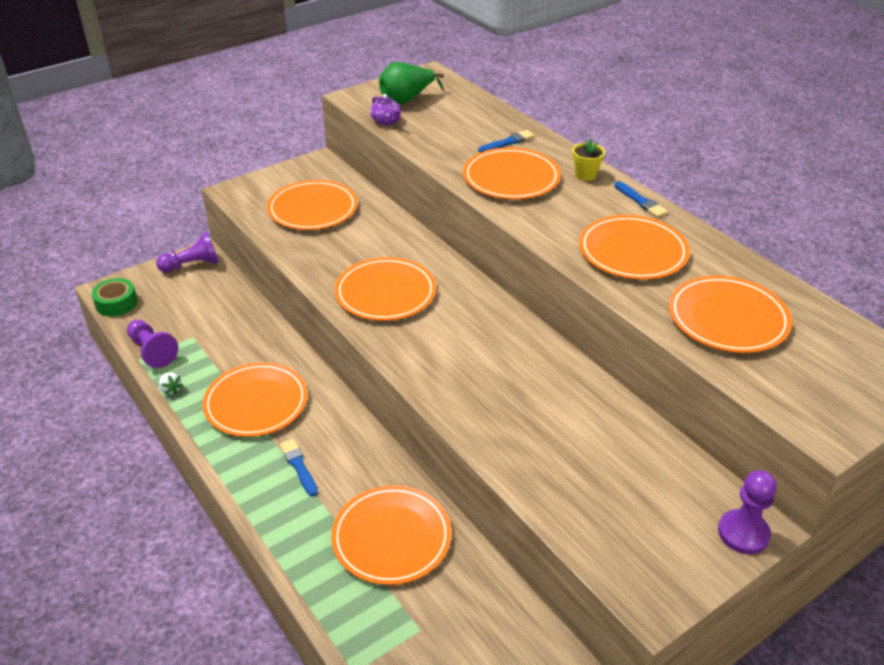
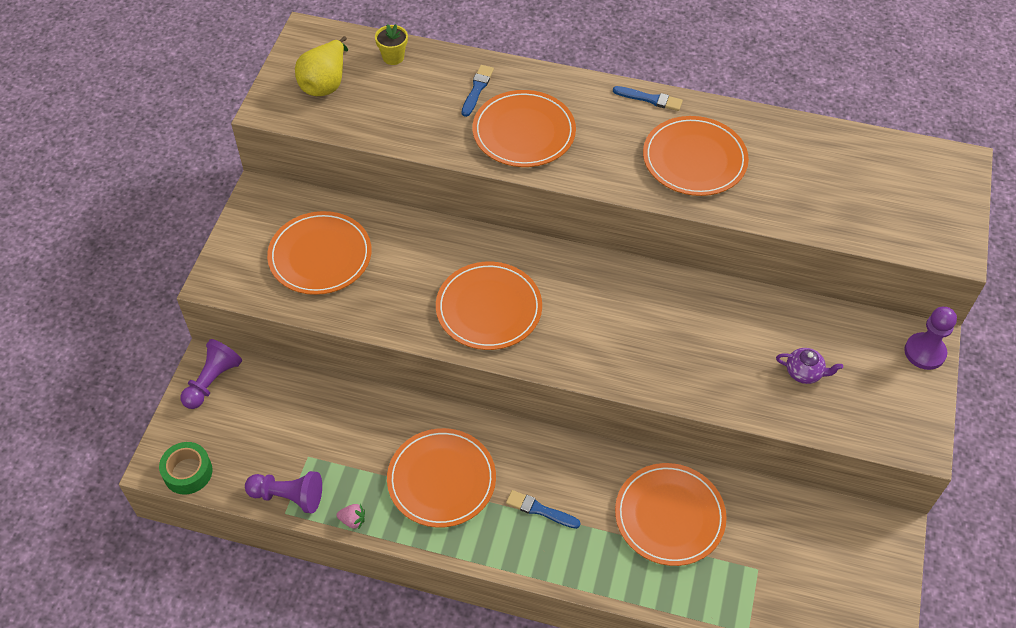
camera: 40 degrees left, 15 degrees up
(171, 389) = (352, 520): white strawberry -> pink strawberry
(386, 121) = (338, 124): purple teapot -> purple teapot (804, 372)
(407, 99) = (325, 83): green pear -> yellow pear
(585, 175) = (580, 93): yellow flower pot -> yellow flower pot (393, 57)
(728, 318) = (815, 186): orange plate -> none

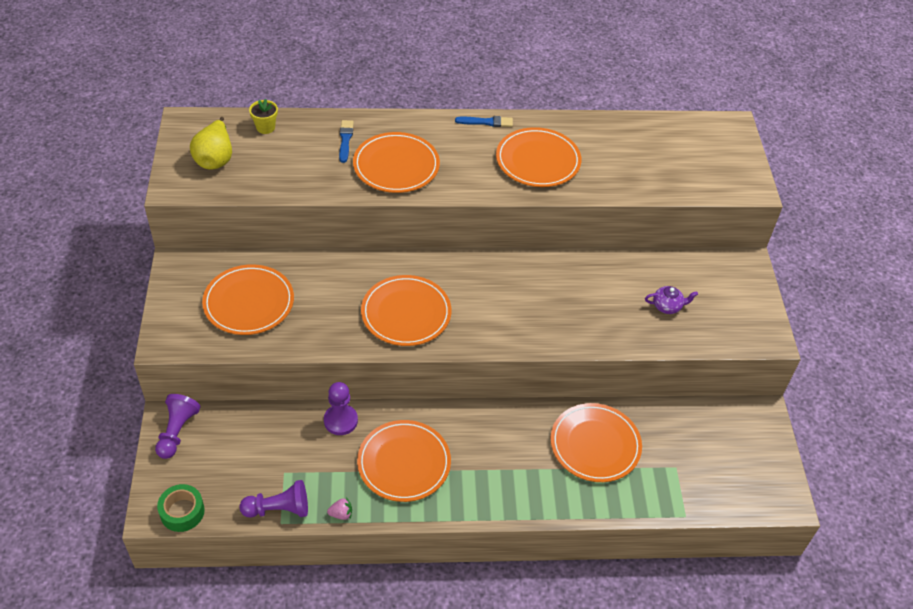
camera: 20 degrees left, 5 degrees down
(540, 510) = (492, 466): blue brush -> none
(924, 352) = (748, 272): purple pawn -> purple pawn (340, 420)

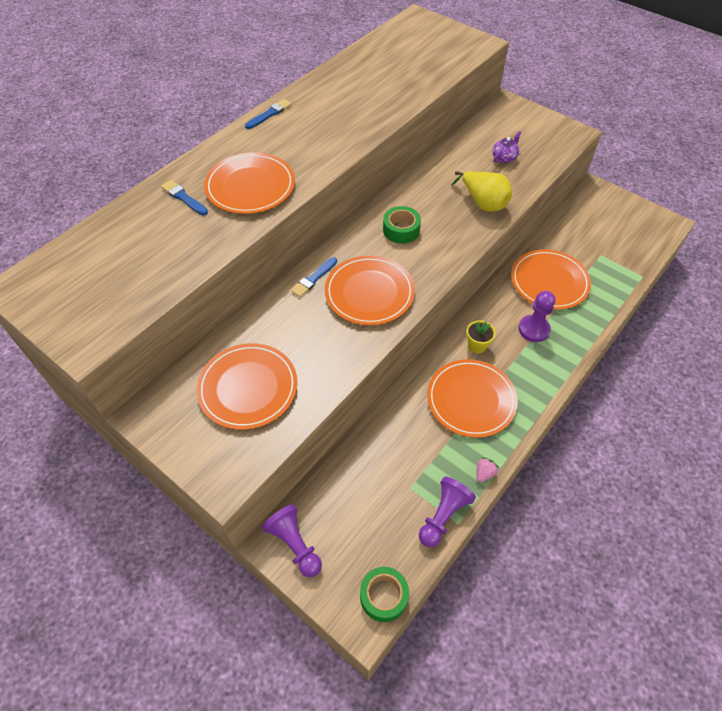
camera: 45 degrees left, 5 degrees up
(215, 158) = (90, 292): yellow pear -> yellow pear (483, 203)
(265, 127) = (101, 237): yellow flower pot -> yellow flower pot (477, 346)
(340, 420) = (395, 414): purple pawn -> purple pawn (534, 329)
(384, 271) = (314, 278): none -> blue brush
(494, 290) = (401, 230): none -> green tape
(538, 160) = (340, 113): orange plate -> none

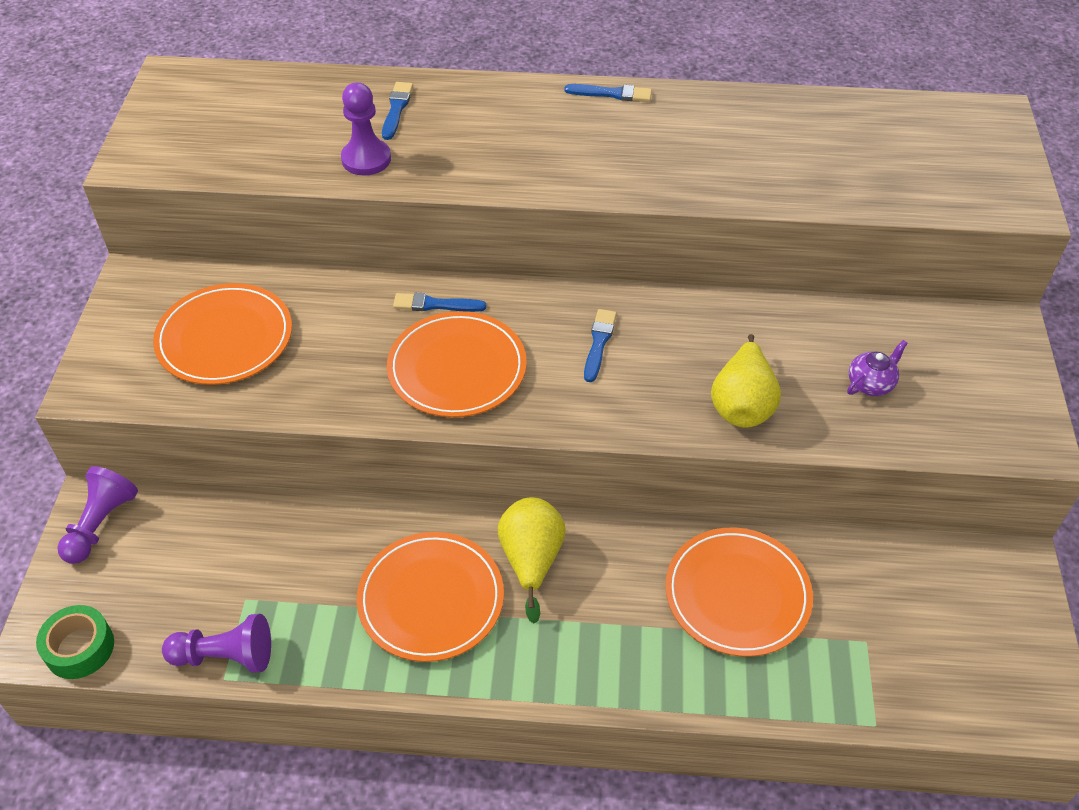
camera: 55 degrees right, 5 degrees down
(250, 186) = (465, 147): orange plate -> none
(401, 230) = (599, 343): green tape -> blue brush
(477, 346) = (531, 560): yellow flower pot -> yellow pear
(484, 473) = (319, 672): pink strawberry -> none
(504, 157) = (871, 383): purple teapot -> purple teapot turned 45 degrees counterclockwise
(534, 329) = (621, 617): purple pawn -> purple pawn (366, 159)

